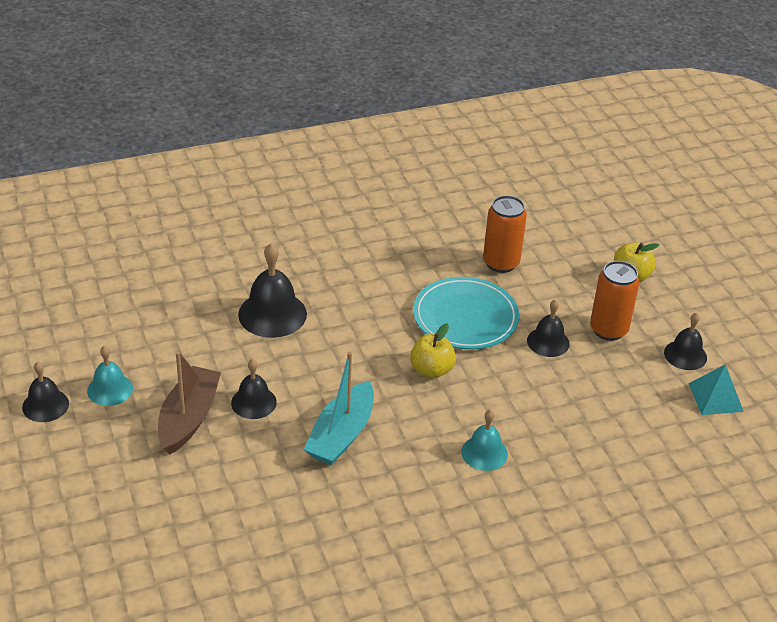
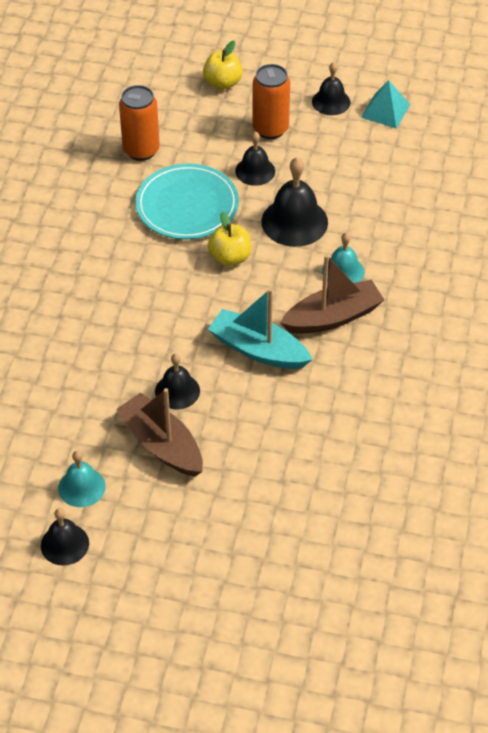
camera: 55 degrees left, 10 degrees up
(272, 314) = (78, 329): black bell -> black bell (294, 221)
(341, 435) = (258, 350): turquoise boat -> turquoise boat turned 150 degrees clockwise
(422, 469) = (332, 317): none -> brown boat

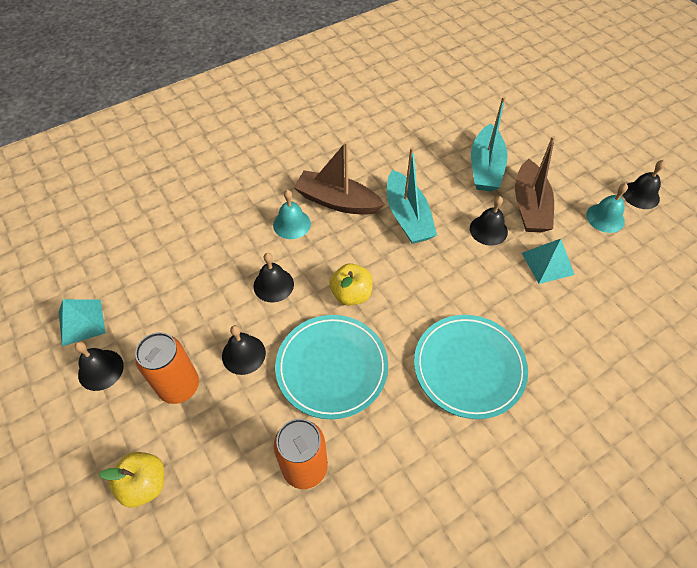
camera: 135 degrees left, 5 degrees up
(92, 273) = (469, 367): none -> turquoise plate
(99, 398) = (547, 263): none -> turquoise pyramid
(242, 456) = (485, 167): none -> turquoise boat
(294, 221) = (273, 285): black bell -> black bell, size x0.62

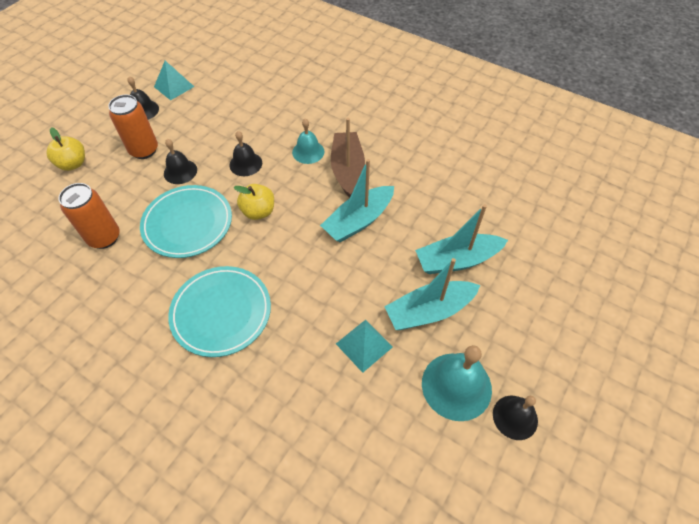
camera: 65 degrees right, 0 degrees up
(488, 230) = (378, 285): black bell -> none
(529, 206) = (429, 311): brown boat -> turquoise boat
(605, 218) = (456, 386): turquoise bell -> turquoise bell, size x1.62

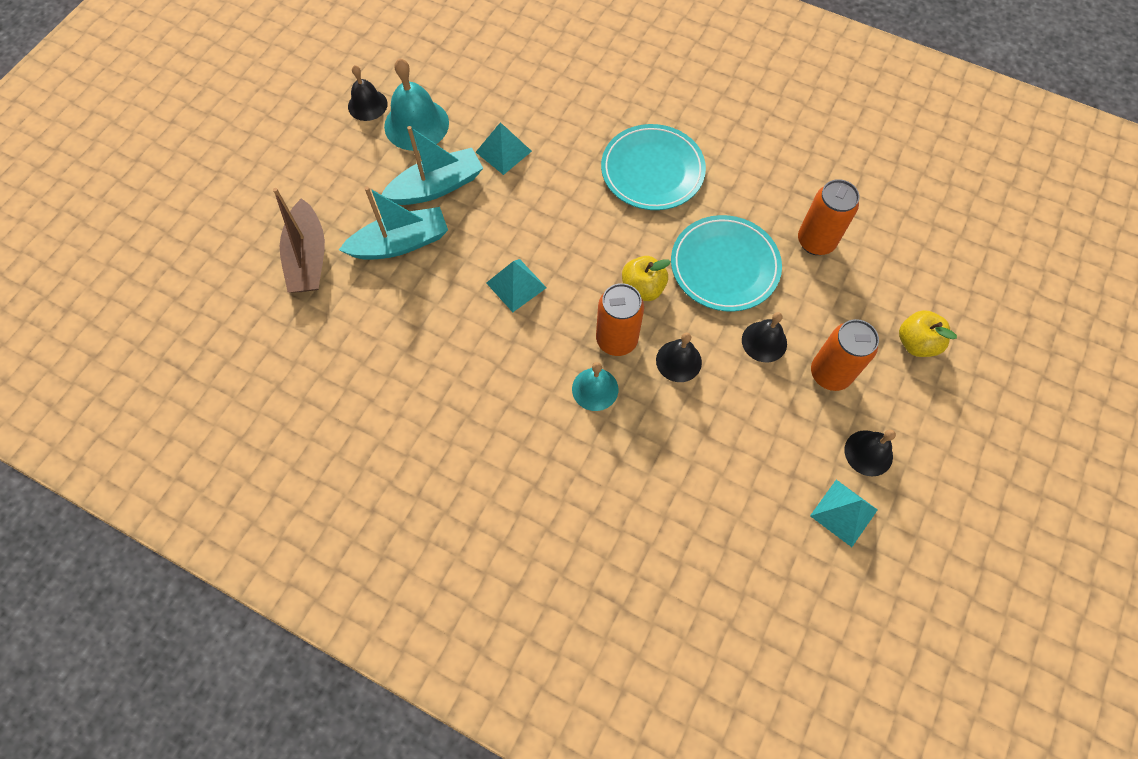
camera: 175 degrees right, 10 degrees up
(287, 179) = (616, 340): none -> orange can
(347, 170) = (536, 361): brown boat -> brown boat (308, 258)
(359, 221) = (516, 285): turquoise boat -> turquoise pyramid

